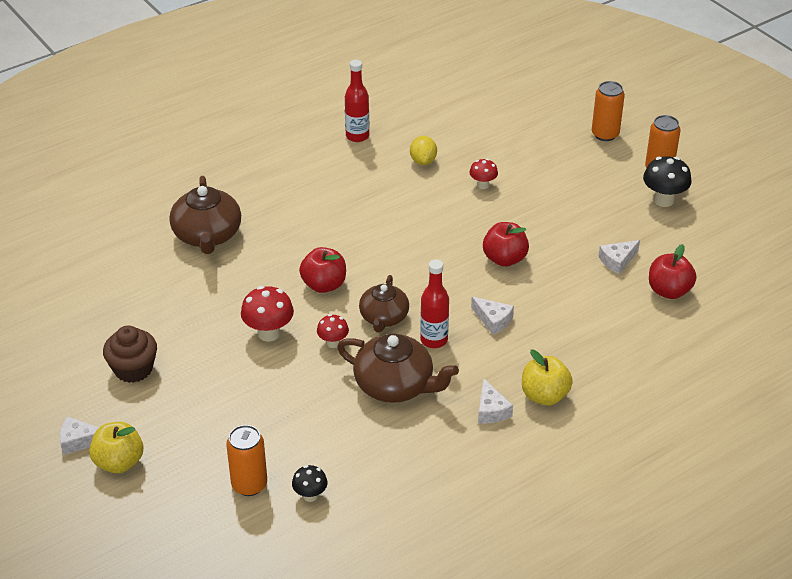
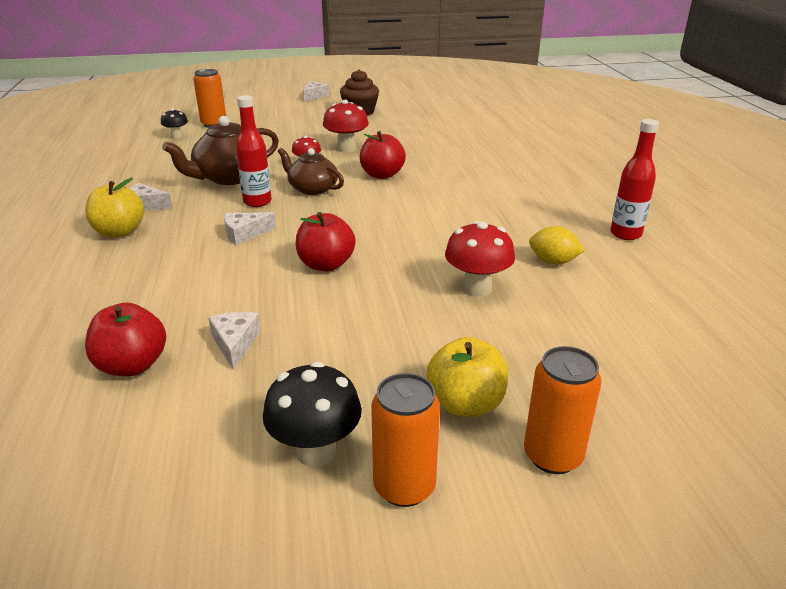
camera: 115 degrees right, 10 degrees down
(119, 462) = (284, 101): yellow apple -> yellow apple (465, 404)
(207, 235) = (490, 147): brown teapot -> none
(483, 185) = (477, 288): red mushroom -> red mushroom, size x1.65

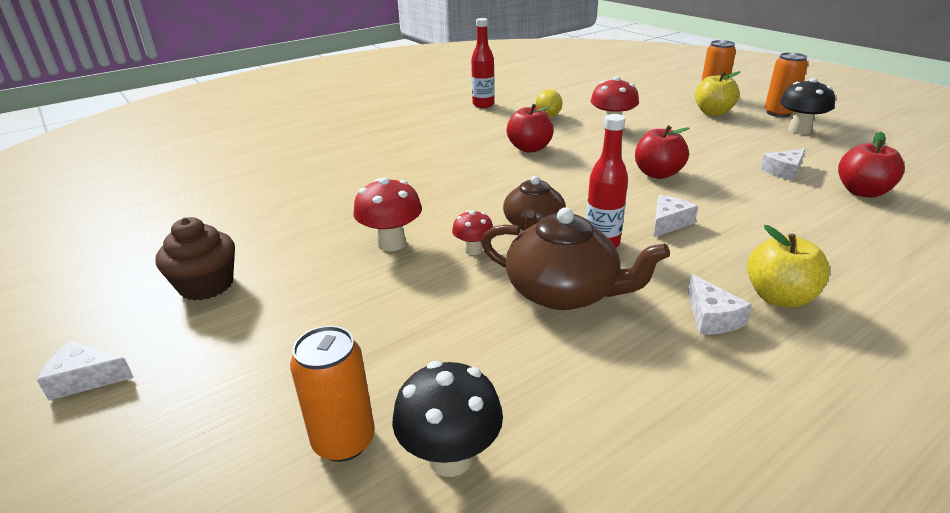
camera: 115 degrees left, 0 degrees up
(177, 136) = (450, 457): black mushroom -> black mushroom, size x1.65
(245, 234) = (668, 223): white cheese -> white cheese turned 90 degrees counterclockwise
(382, 175) = (458, 200): red apple -> red apple (529, 148)

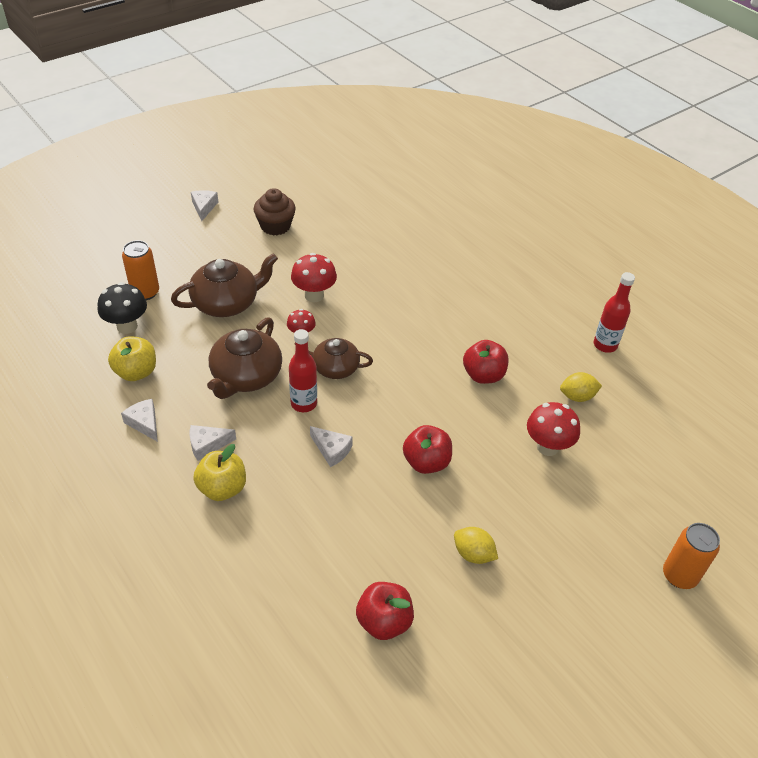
camera: 85 degrees right, 15 degrees up
(395, 323) = (227, 303): none -> brown teapot
(713, 113) = (611, 557): yellow apple -> yellow apple (136, 372)
(751, 156) = (473, 554): none -> yellow lemon
(778, 113) = (622, 634): orange can -> none
(784, 171) = (433, 570): white cheese -> white cheese (144, 423)
(799, 130) = (558, 633): black mushroom -> none

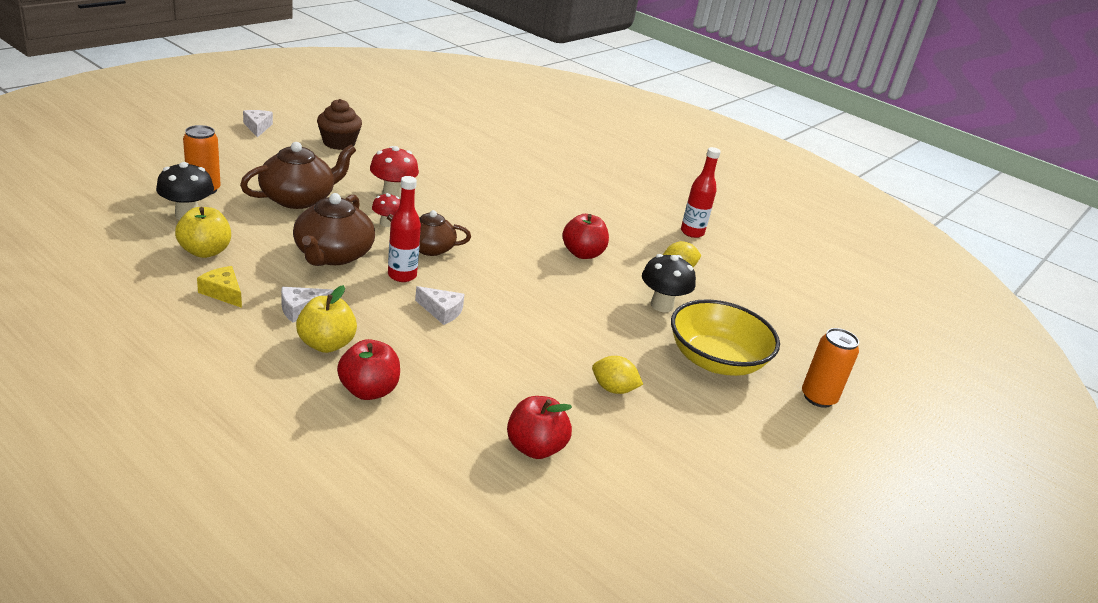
camera: 15 degrees left, 15 degrees down
(144, 423) = (223, 292): white cheese -> yellow cheese
(426, 462) = (544, 319): red apple -> red apple (368, 390)
(547, 447) = (661, 305): red mushroom -> black mushroom
(585, 521) = (716, 360): none -> yellow bowl

